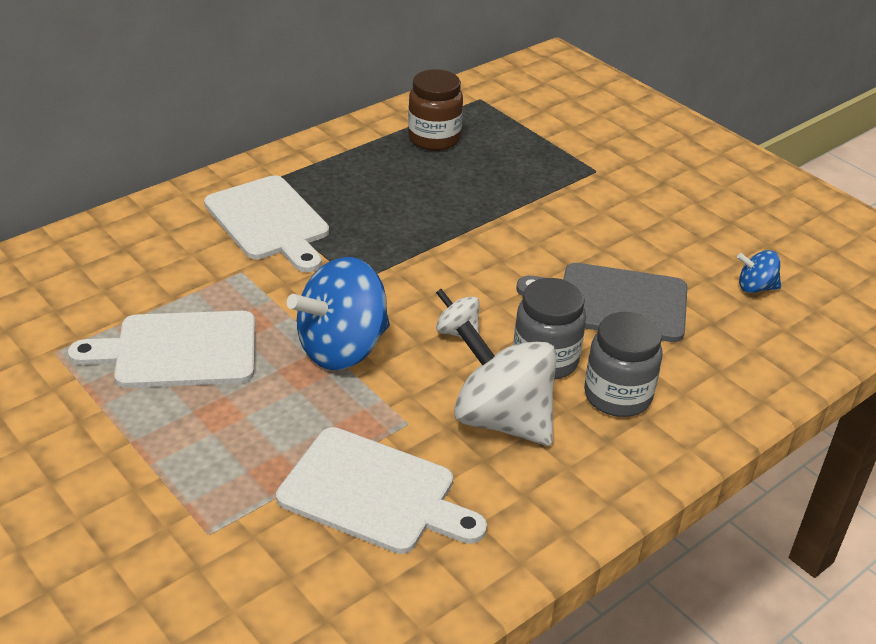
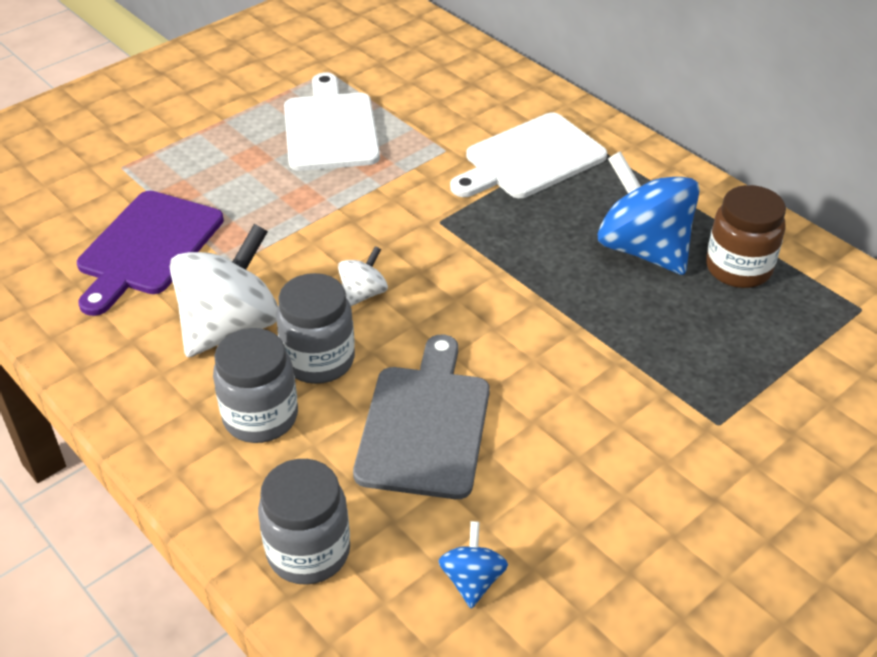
camera: 90 degrees right, 5 degrees up
(342, 348) = (335, 218): blue spinning top -> blue spinning top (643, 249)
(374, 493) = (147, 247): white cutting board -> purple cutting board
(752, 366) = (308, 552): none -> grey jar

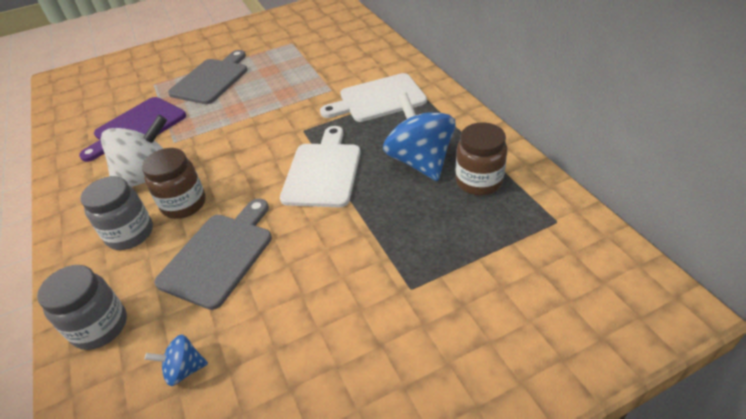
camera: 20 degrees right, 0 degrees up
(227, 150) = (212, 79): none -> grey cutting board
(319, 360) = (184, 204): grey jar -> brown jar
(330, 128) = (273, 72): white cutting board -> white cutting board (323, 171)
(363, 294) = (234, 168): white spinning top -> none
(472, 580) = (184, 369): blue spinning top -> blue spinning top turned 120 degrees counterclockwise

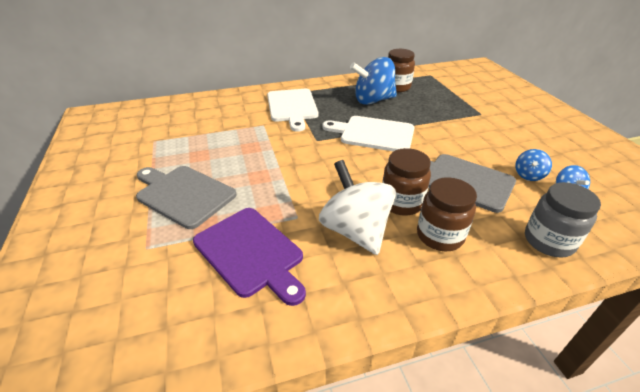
camera: 85 degrees left, 5 degrees down
(130, 234) = (439, 236): grey jar -> brown jar
(227, 329) = (528, 175): none -> blue spinning top

